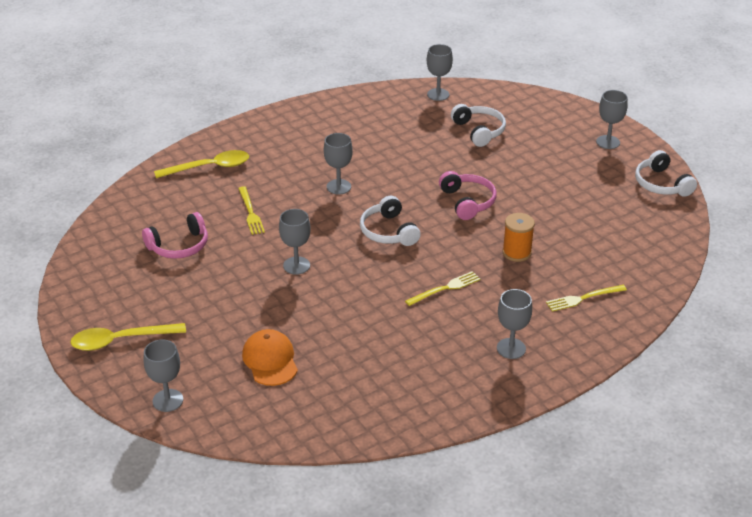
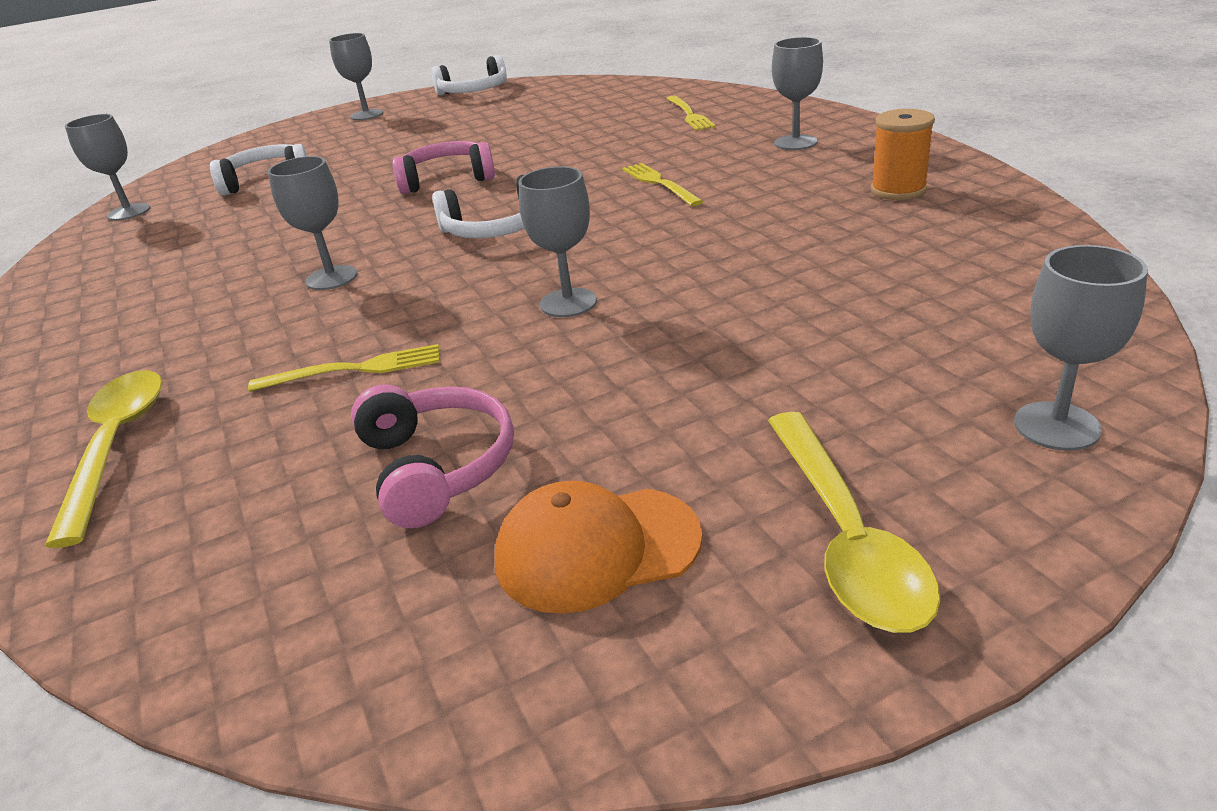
camera: 80 degrees left, 5 degrees down
(270, 360) = (869, 309): orange cap -> orange cap (596, 548)
(516, 253) = (584, 148): orange spool -> orange spool (898, 190)

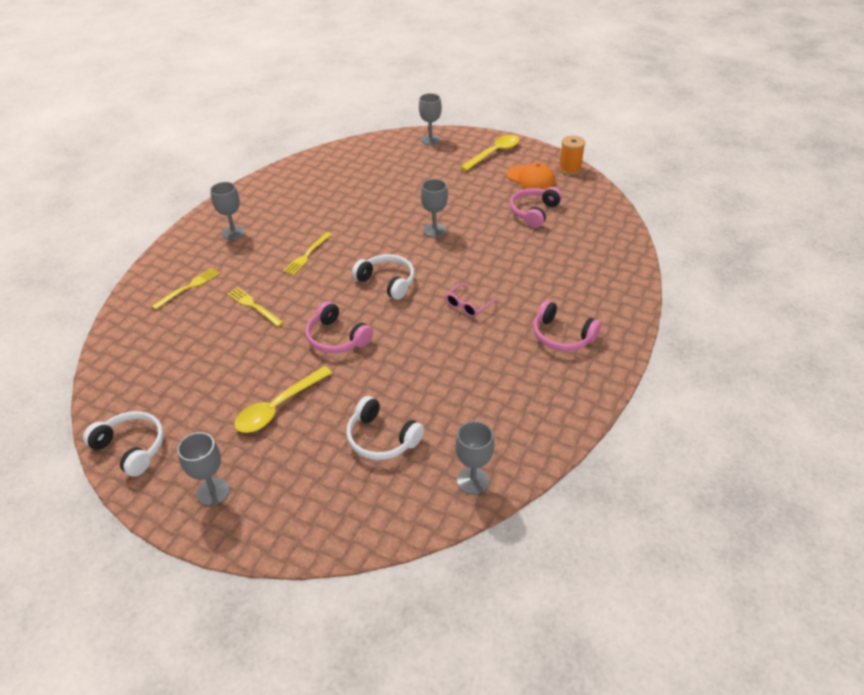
camera: 130 degrees left, 10 degrees up
(117, 445) = (597, 279): yellow spoon -> yellow spoon (278, 407)
(122, 337) = (562, 336): none -> pink headphones
(332, 278) = (467, 305): grey goblet -> pink glasses
(354, 370) = (514, 254): yellow fork -> yellow fork (254, 306)
(898, 190) = (288, 191): orange spool -> orange spool (569, 169)

